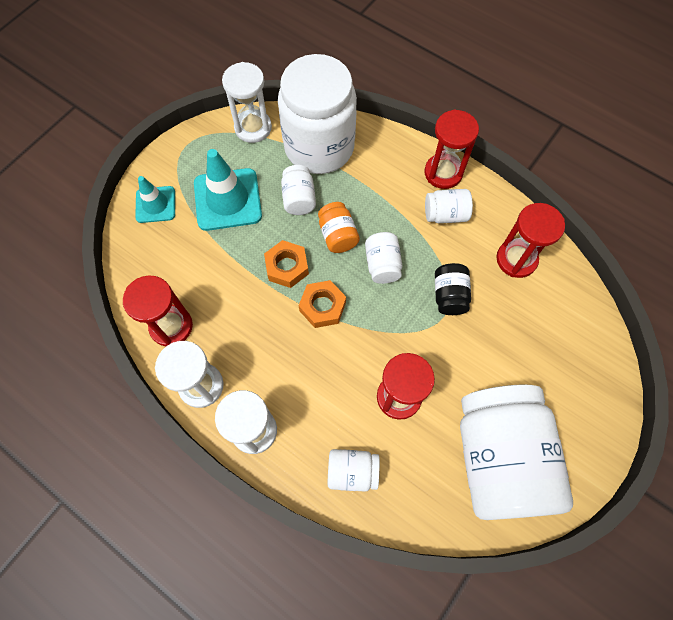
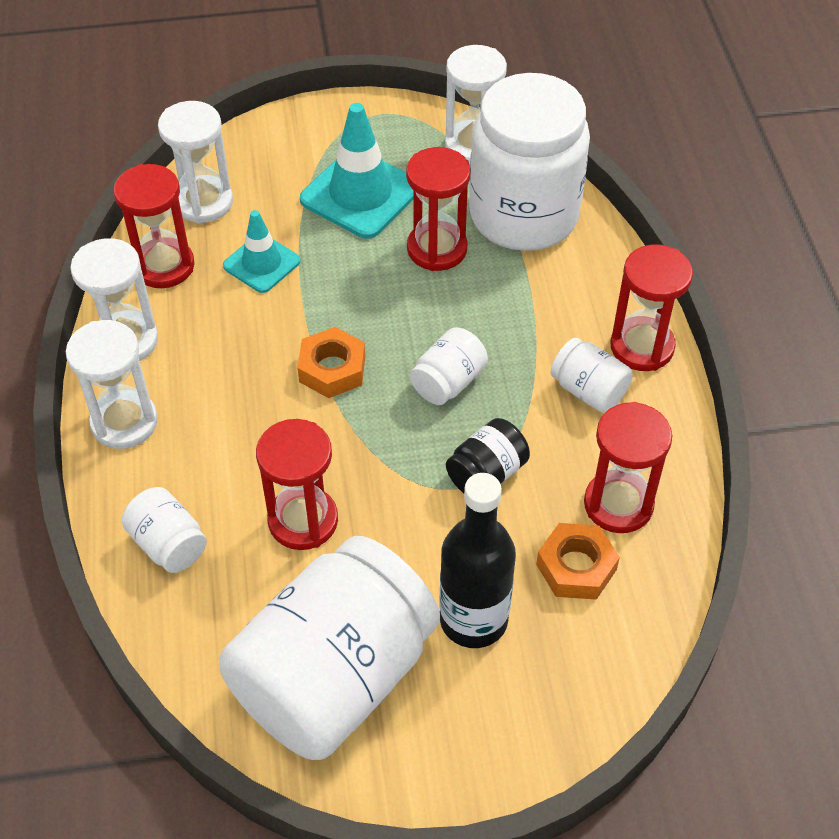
camera: 45 degrees right, 15 degrees down
(149, 272) = (203, 202): none -> white hourglass
(155, 204) = (283, 146): turquoise traffic cone -> turquoise traffic cone (261, 263)
(287, 267) = (342, 303): orange nut -> orange nut (576, 567)
(299, 199) = (437, 249): white jar -> red hourglass
(338, 235) = (435, 315): orange jar -> none
(522, 371) = (473, 619): none -> black bottle

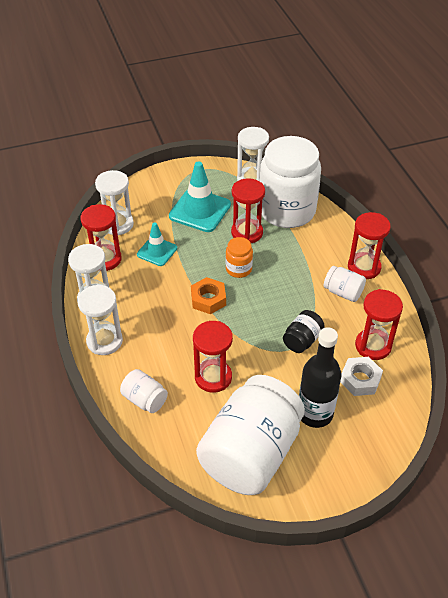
camera: 10 degrees left, 5 degrees down
(403, 318) = (238, 269): none -> orange jar
(448, 382) = (270, 298): white jar -> none
(576, 567) = (360, 380): orange nut -> white nut

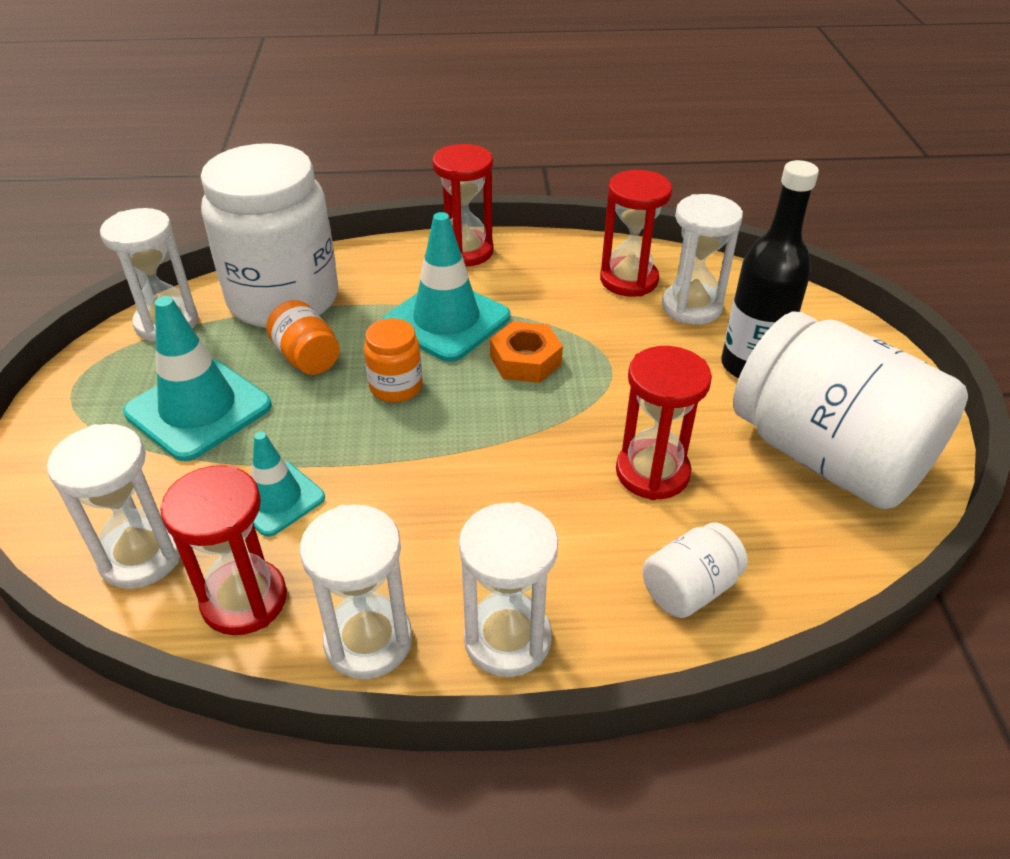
camera: 75 degrees left, 5 degrees down
(208, 299) = (455, 443): orange nut -> orange nut (525, 360)
(247, 233) = (307, 358): red hourglass -> orange jar
(297, 274) = (446, 320): none -> turquoise traffic cone
(302, 340) = (596, 347): black jar -> none
(343, 292) = (509, 283): white jar -> none
(360, 380) = (691, 307): white nut -> white hourglass

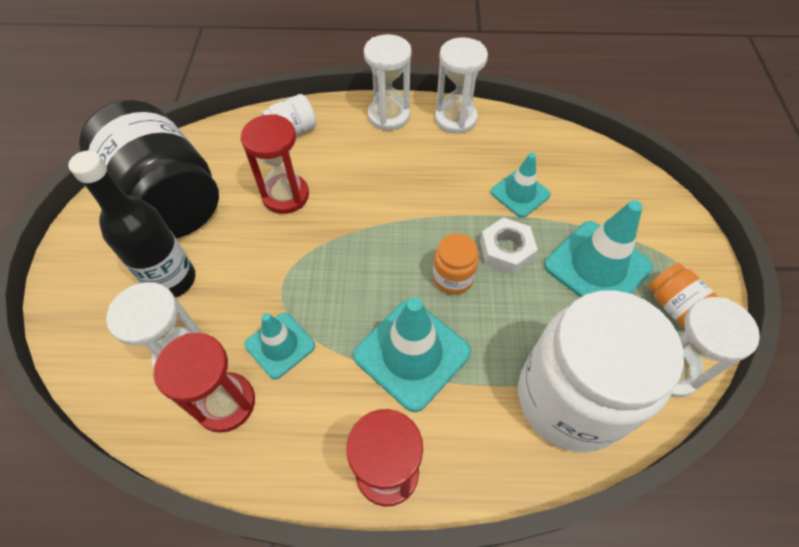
camera: 175 degrees left, 15 degrees up
(141, 556) = (586, 164): white hourglass -> none
(244, 600) = (521, 140): red hourglass -> none
(307, 358) = (529, 315): orange jar -> orange jar (674, 306)
(318, 420) = (506, 250): none -> white nut
(525, 360) = (349, 299): orange nut -> none
(592, 319) = (280, 345): none -> turquoise traffic cone
(828, 456) = (168, 200): white jar -> black jar

